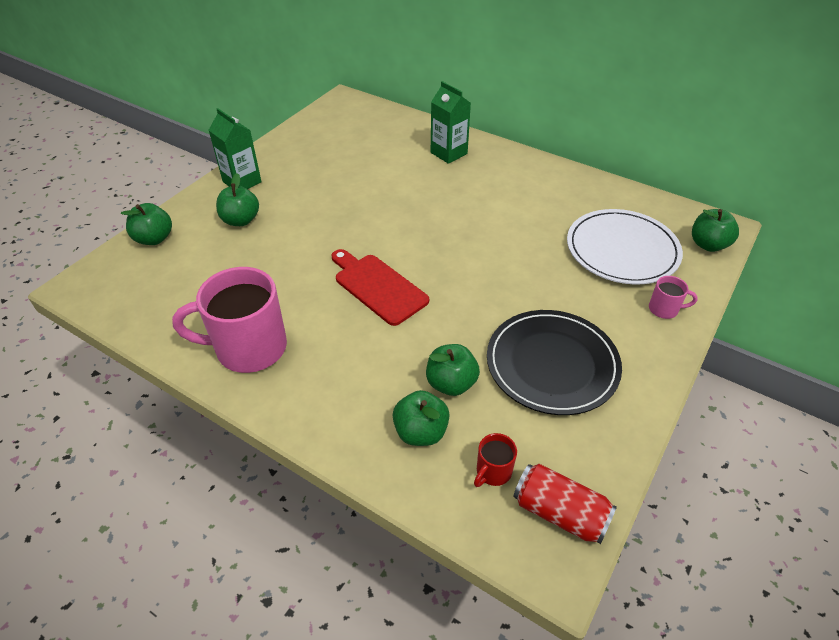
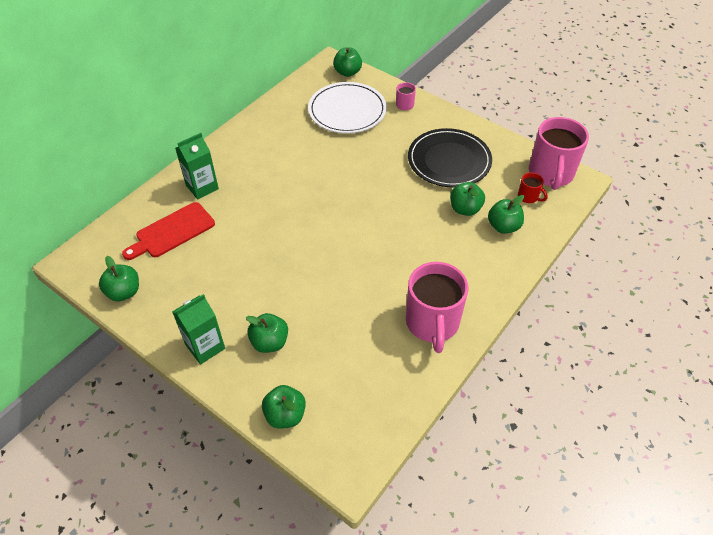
camera: 85 degrees left, 5 degrees up
(309, 130) = (124, 292): none -> green apple
(378, 287) = (371, 243): red cutting board -> red cutting board (172, 231)
(560, 513) = (551, 174): red can -> pink mug

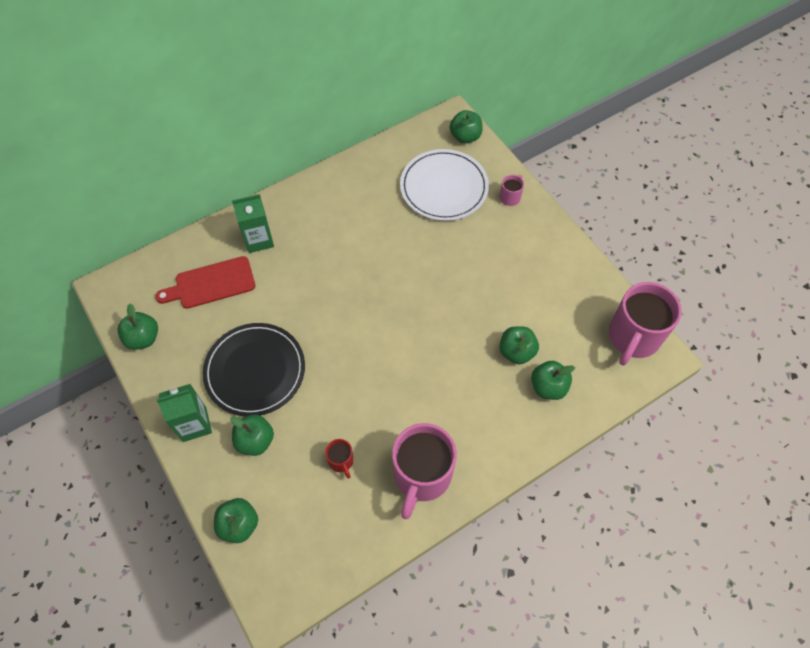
camera: 20 degrees right, 10 degrees up
(449, 160) = (526, 285): black plate -> black plate (255, 371)
(528, 197) = (593, 359): red mug -> red mug (341, 461)

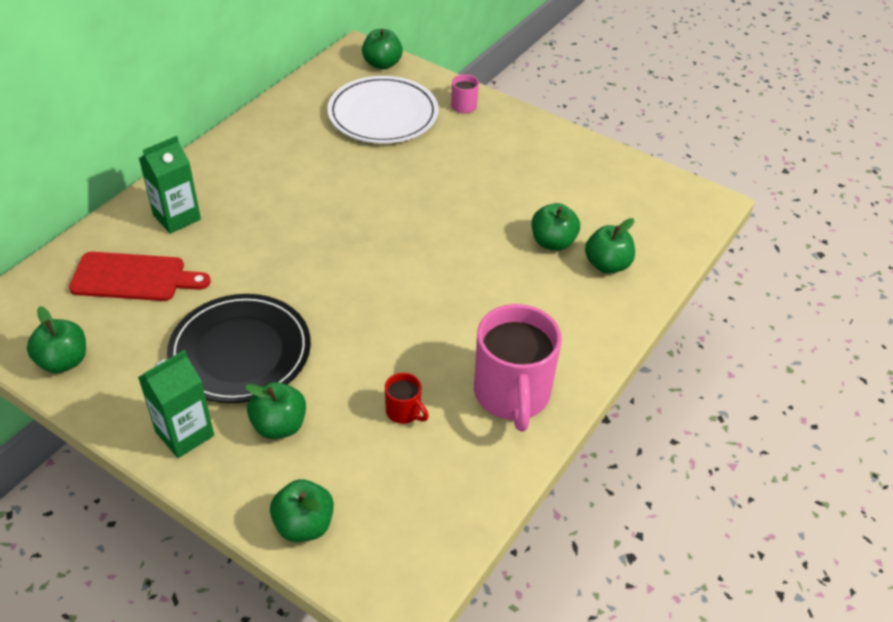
camera: 25 degrees left, 15 degrees down
(211, 283) = (134, 277): red cutting board -> red cutting board turned 135 degrees counterclockwise
(633, 337) = (670, 195): pink mug -> none

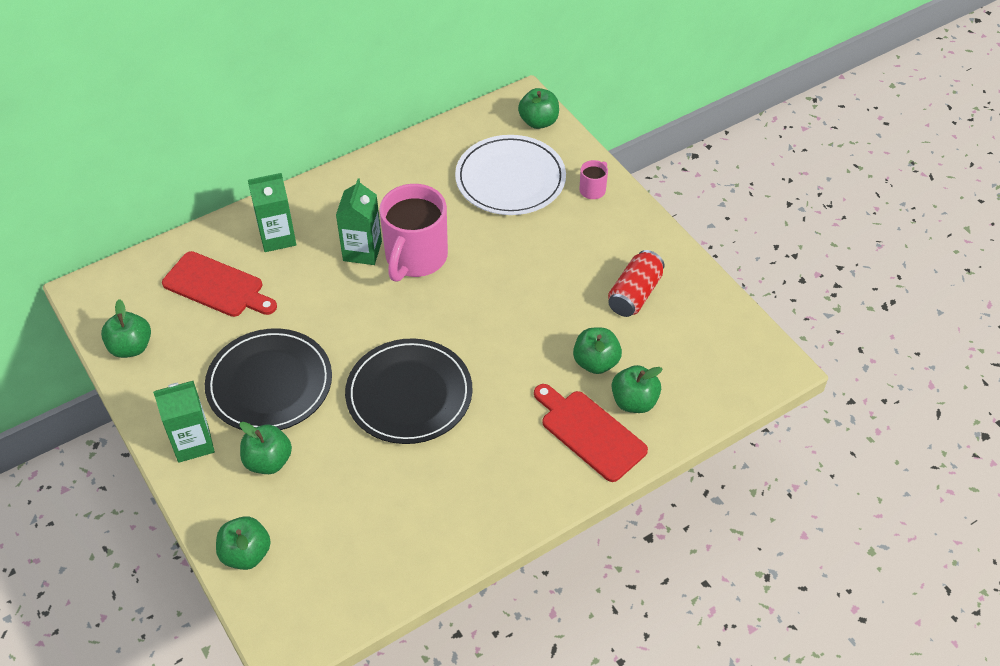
camera: 25 degrees right, 5 degrees up
(273, 207) = (362, 251): none -> green carton
(392, 319) = (409, 394): none -> black plate
(404, 412) = (374, 484): red mug -> none
(512, 395) = (474, 500): pink mug -> pink mug (415, 258)
(552, 178) = (634, 294): none -> red can
(584, 302) = (590, 432): none -> red cutting board

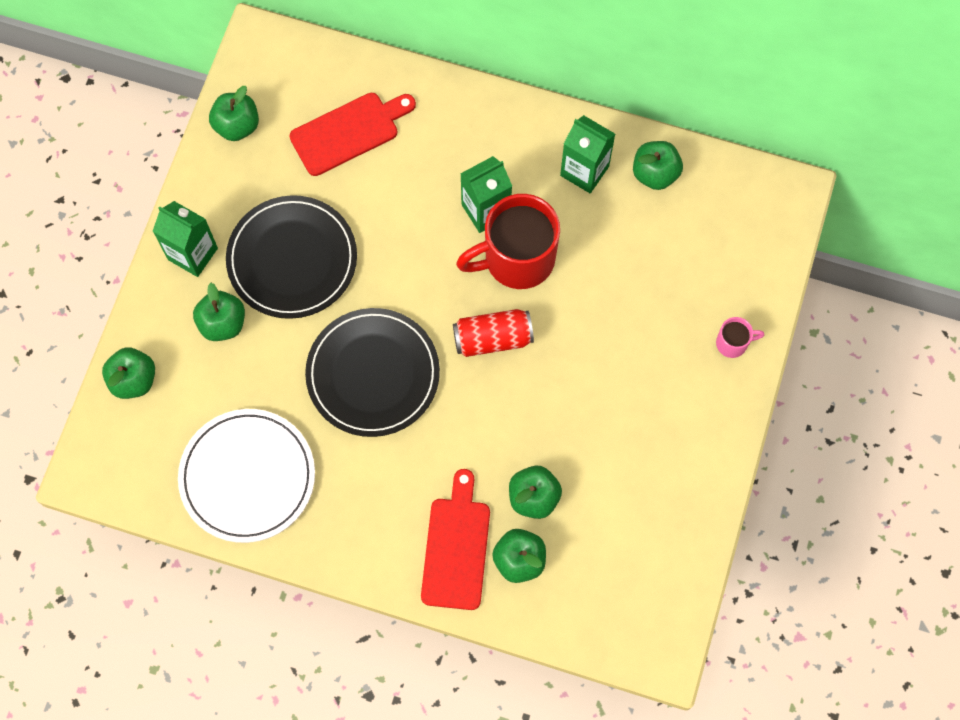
camera: 50 degrees right, 20 degrees up
(217, 286) = (349, 132): red cutting board -> red cutting board turned 105 degrees counterclockwise
(277, 237) = (440, 131): green carton -> green carton (584, 171)
(415, 258) = (517, 259): pink mug -> red mug
(510, 179) = (680, 261): white plate -> white plate (247, 477)
(538, 122) = (775, 228): green apple -> green apple (655, 173)
(634, 294) = (639, 473): red can -> red can (492, 338)

